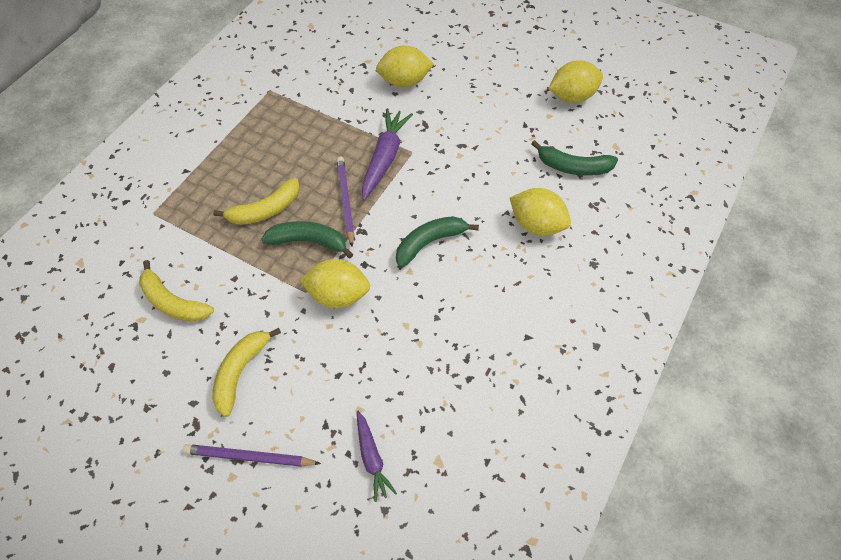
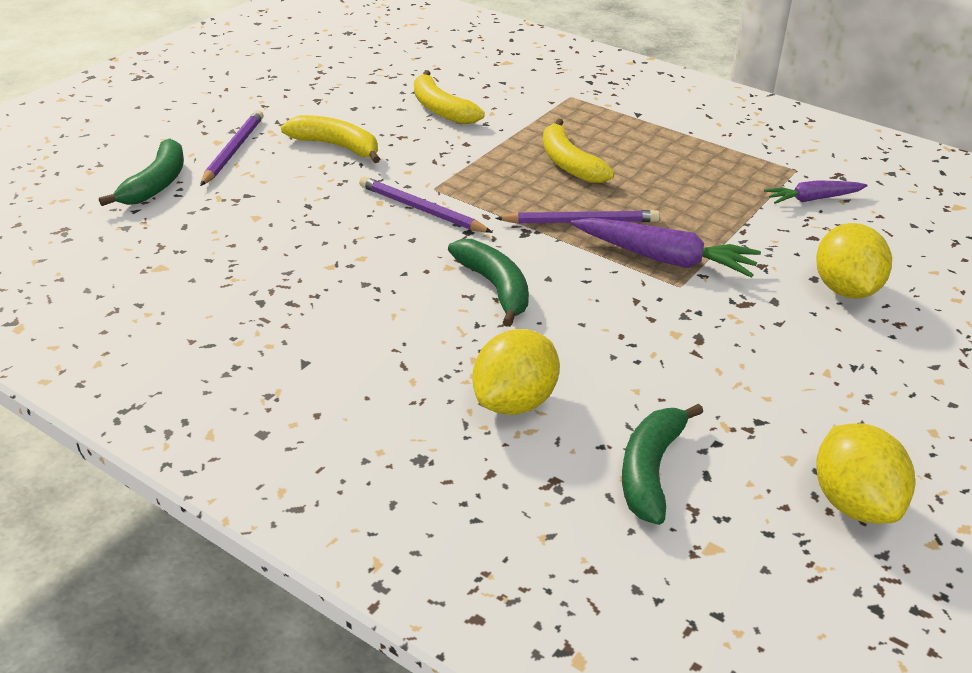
camera: 95 degrees right, 20 degrees down
(172, 302) = (441, 109): yellow banana -> yellow banana turned 75 degrees counterclockwise
(308, 241) = (513, 192): green banana -> green banana (156, 184)
(338, 296) = (422, 209): yellow lemon -> purple pencil
(372, 458) = (190, 222): purple carrot -> purple carrot (813, 199)

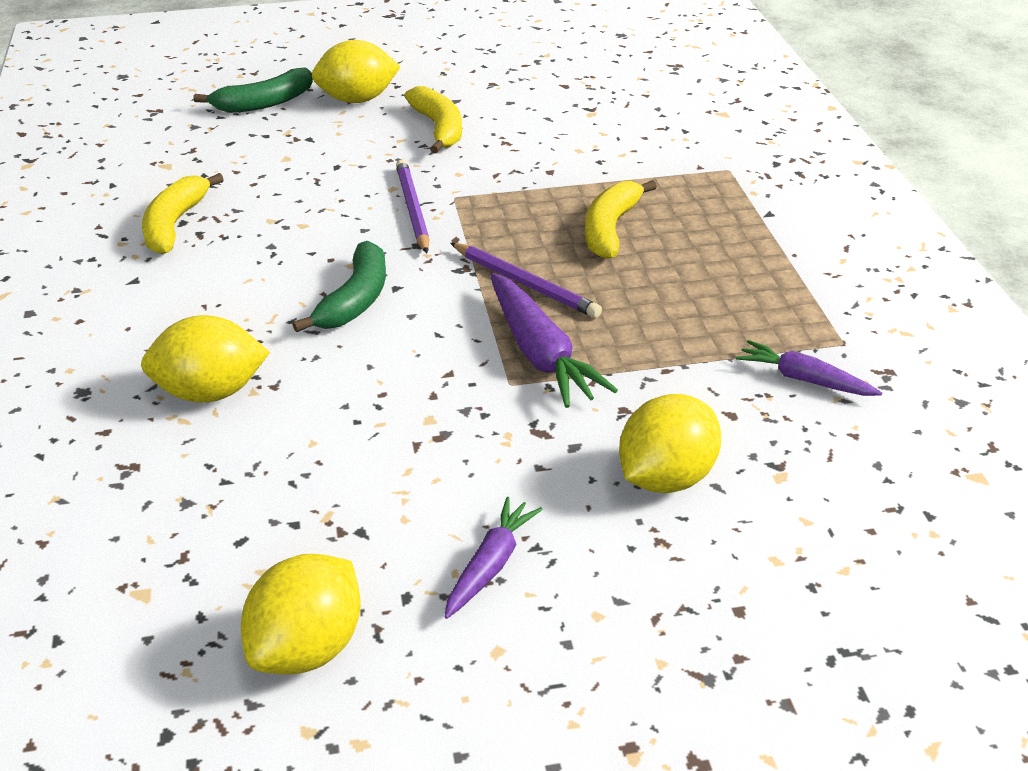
camera: 45 degrees right, 0 degrees up
(233, 151) = (357, 100): purple pencil -> yellow lemon
(441, 109) = (581, 132): yellow banana -> yellow banana (174, 224)
(650, 470) = (207, 507): green banana -> none
(853, 391) = (490, 565): none -> purple carrot

